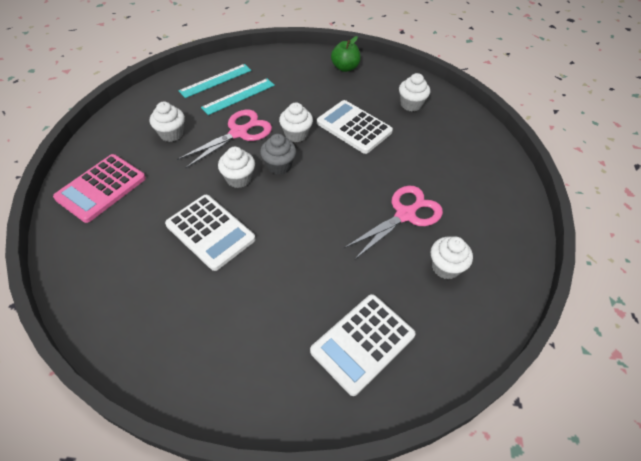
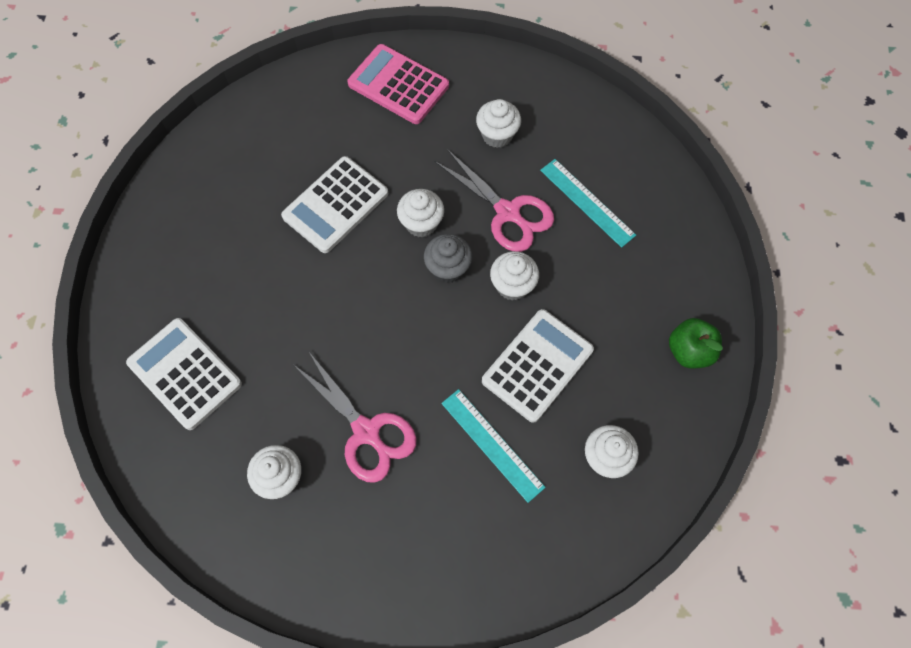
camera: 90 degrees right, 15 degrees up
(215, 80) = (619, 168): turquoise ruler -> turquoise ruler (492, 444)

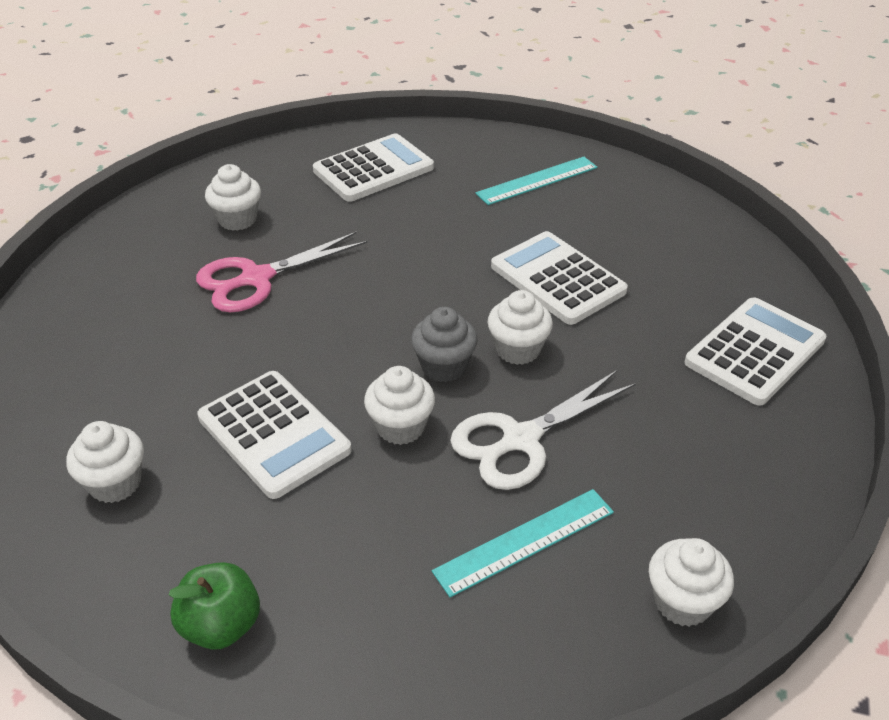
camera: 100 degrees right, 25 degrees down
(398, 85) = (755, 352): pink calculator -> white calculator
(492, 444) = (191, 375): turquoise ruler -> turquoise ruler (537, 180)
(497, 135) = (663, 448): white cupcake -> white cupcake (682, 602)
(507, 212) = (521, 439): pink scissors -> white scissors

